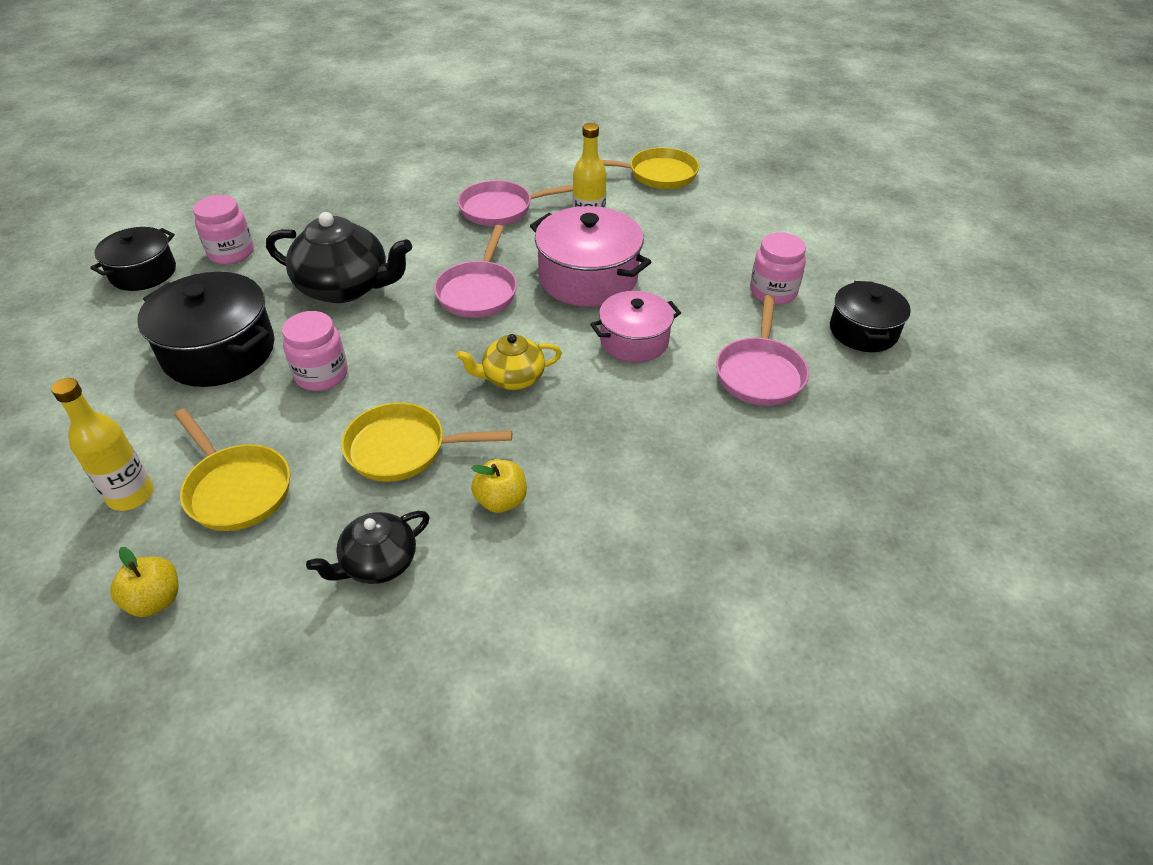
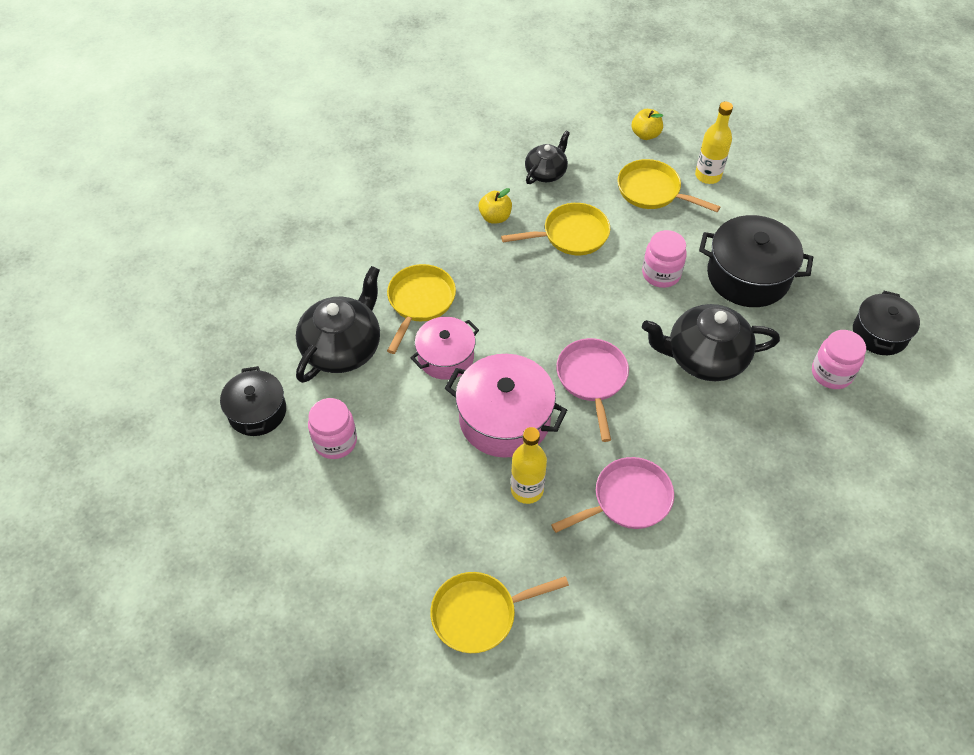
camera: 165 degrees right, 10 degrees up
(512, 378) = (526, 302): yellow teapot -> none
(651, 405) = (420, 302): none -> yellow pan
(760, 373) = (343, 348): pink pan -> black teapot

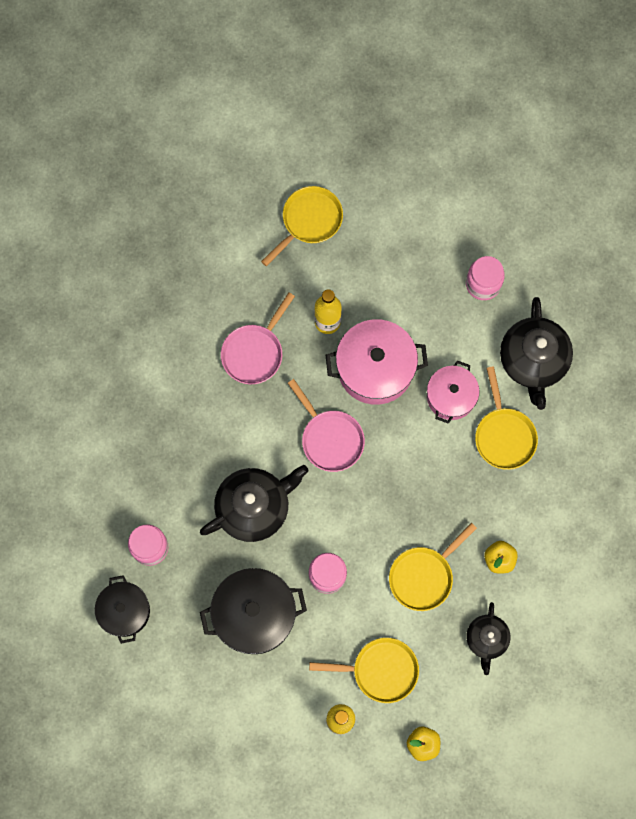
camera: 150 degrees right, 20 degrees up
(257, 412) = (554, 275): black pot -> none

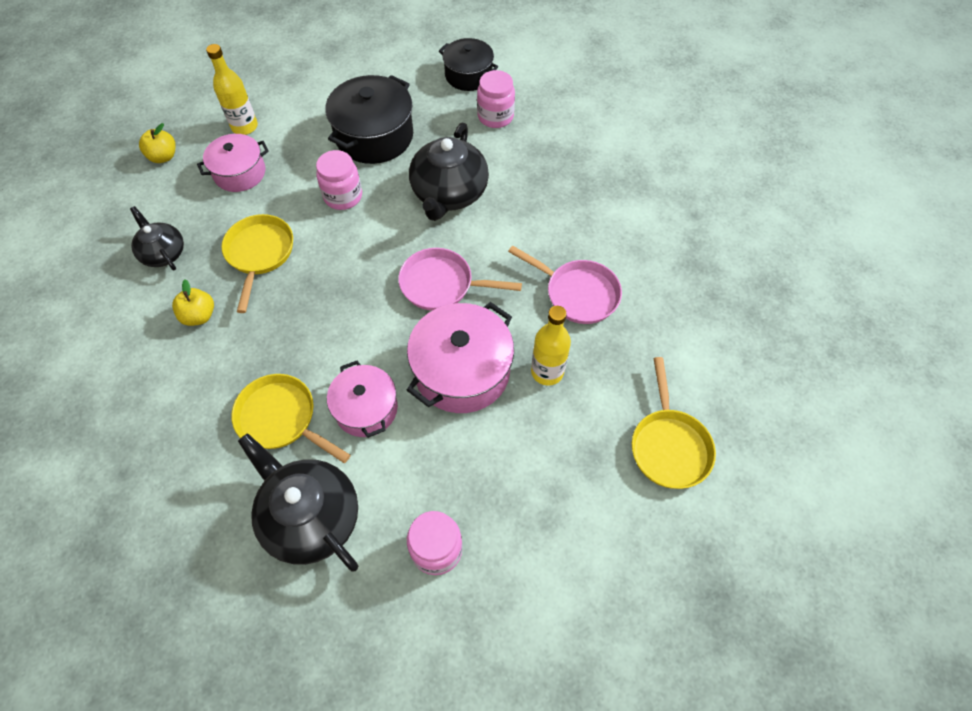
camera: 135 degrees right, 15 degrees down
(254, 352) = (577, 293): pink pan -> pink pan turned 135 degrees clockwise
(380, 670) = (240, 173): yellow pan -> pink pot

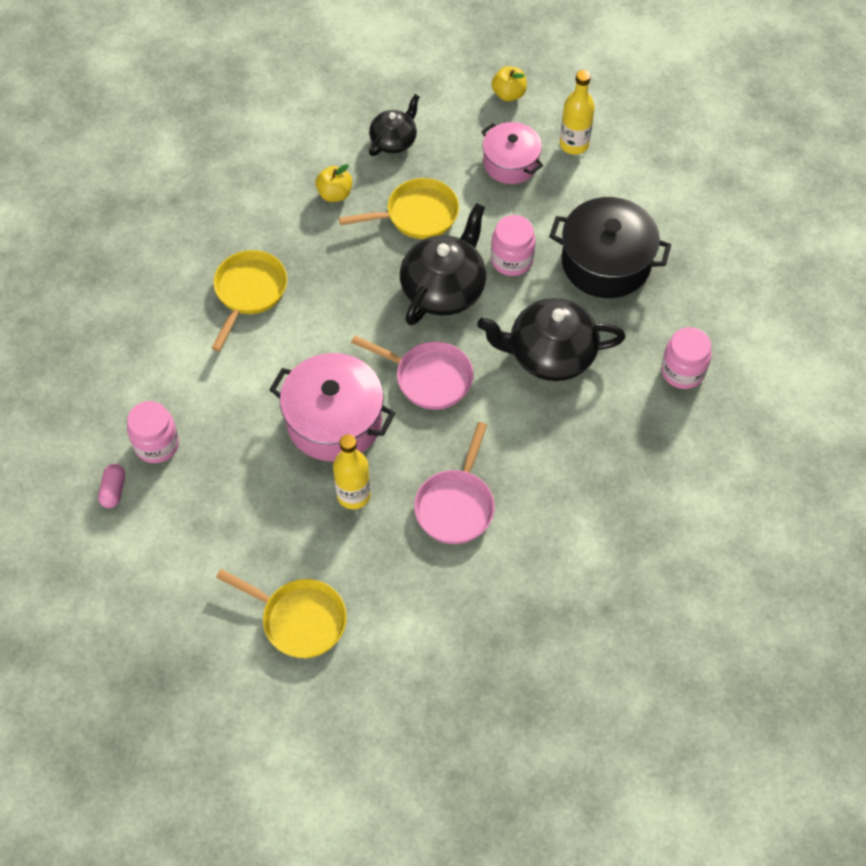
camera: 75 degrees right, 0 degrees up
(311, 517) = (166, 343): black teapot -> black teapot (444, 289)
(366, 408) = (275, 353): pink pot -> none
(441, 284) = (429, 378): pink pan -> pink pan turned 120 degrees clockwise
(468, 75) = (740, 327): black pot -> none
(481, 609) = (113, 490): none -> pink capsule
(669, 446) = (299, 619): yellow pan -> yellow pan turned 135 degrees counterclockwise

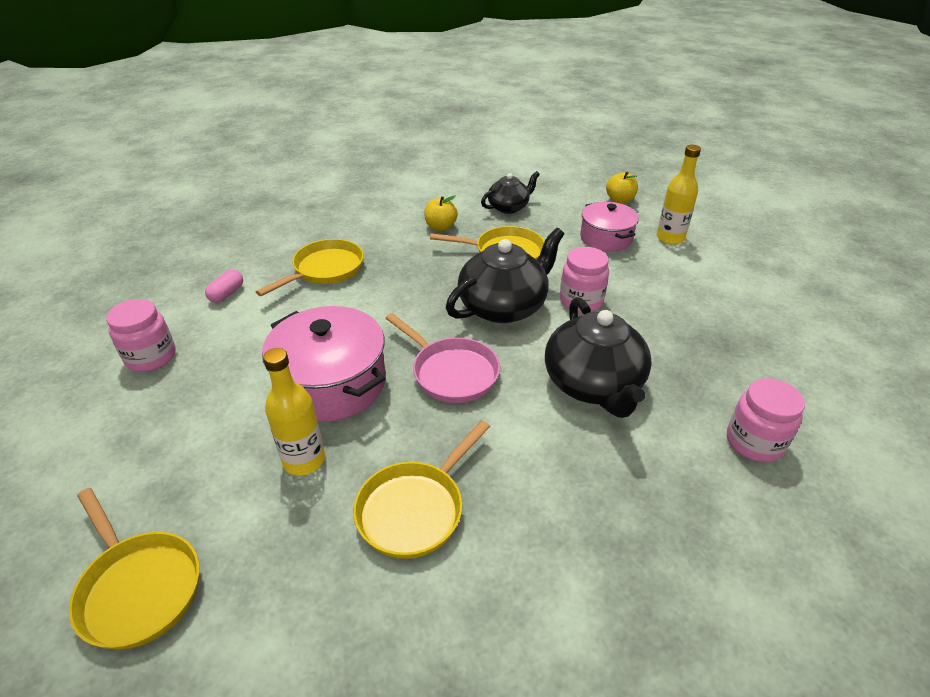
camera: 20 degrees right, 20 degrees down
(113, 490) = (77, 383): pink capsule -> pink capsule (227, 294)
(456, 505) = (415, 509): pink pan -> yellow pan
(549, 354) = (593, 385): black teapot -> black teapot turned 120 degrees counterclockwise
(606, 262) = (680, 323): black pot -> none

